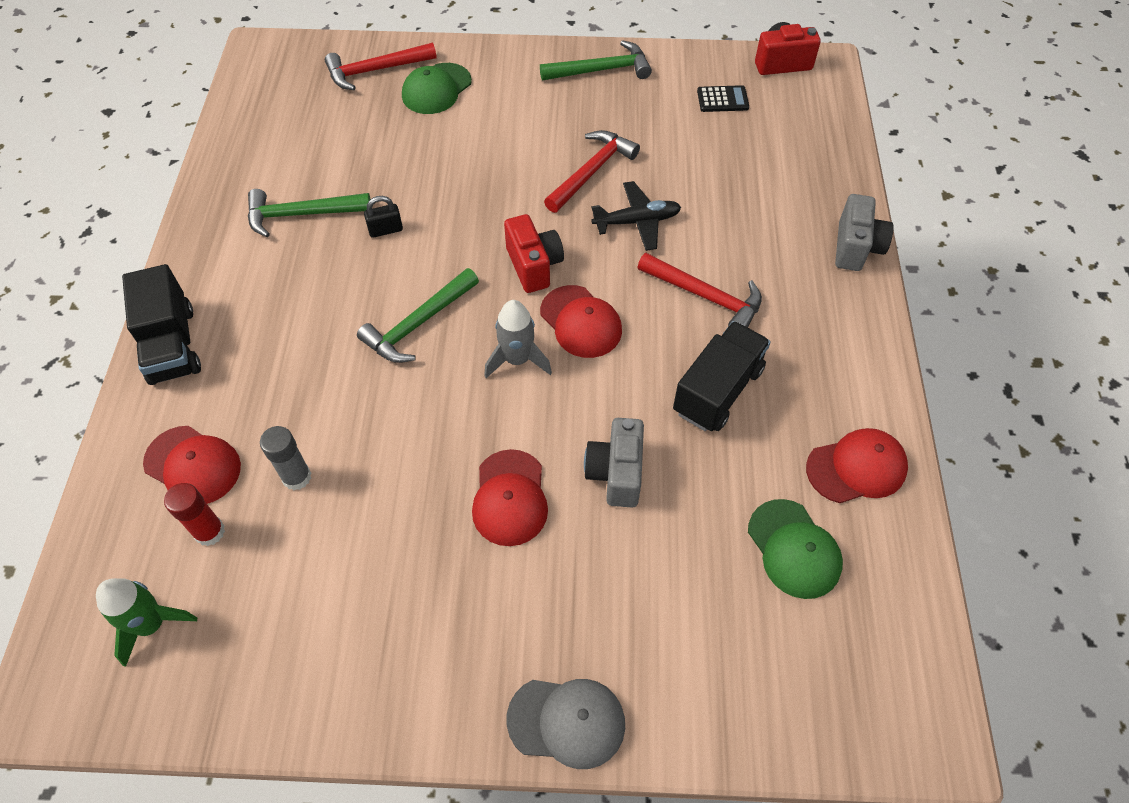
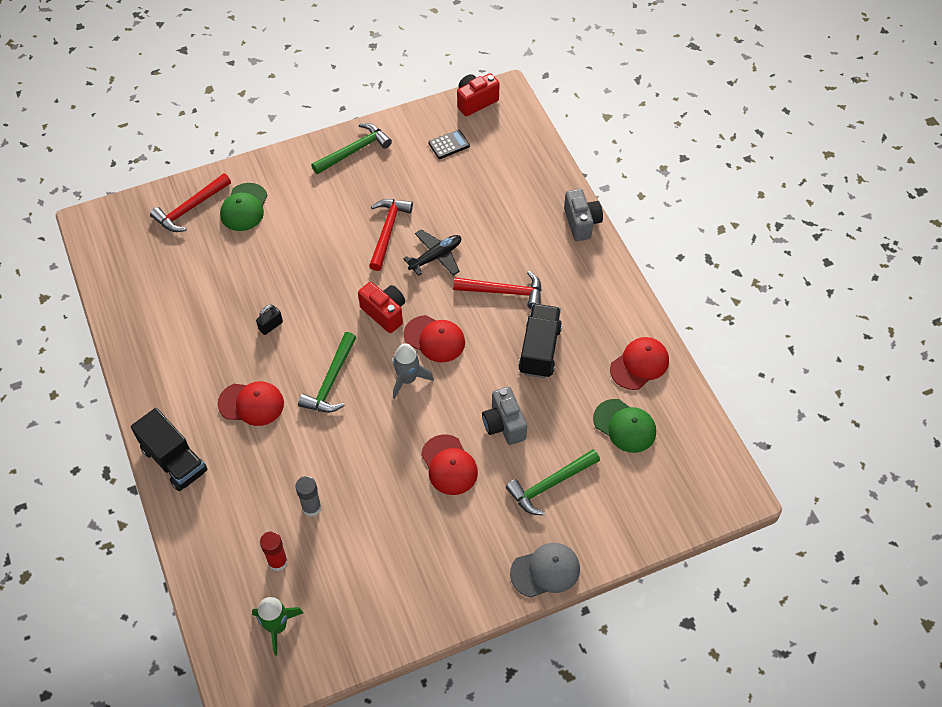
camera: 25 degrees left, 0 degrees up
(193, 465) = (240, 528): red cap -> red cap (251, 404)
(301, 214) = (205, 337): green hammer -> green hammer (550, 484)

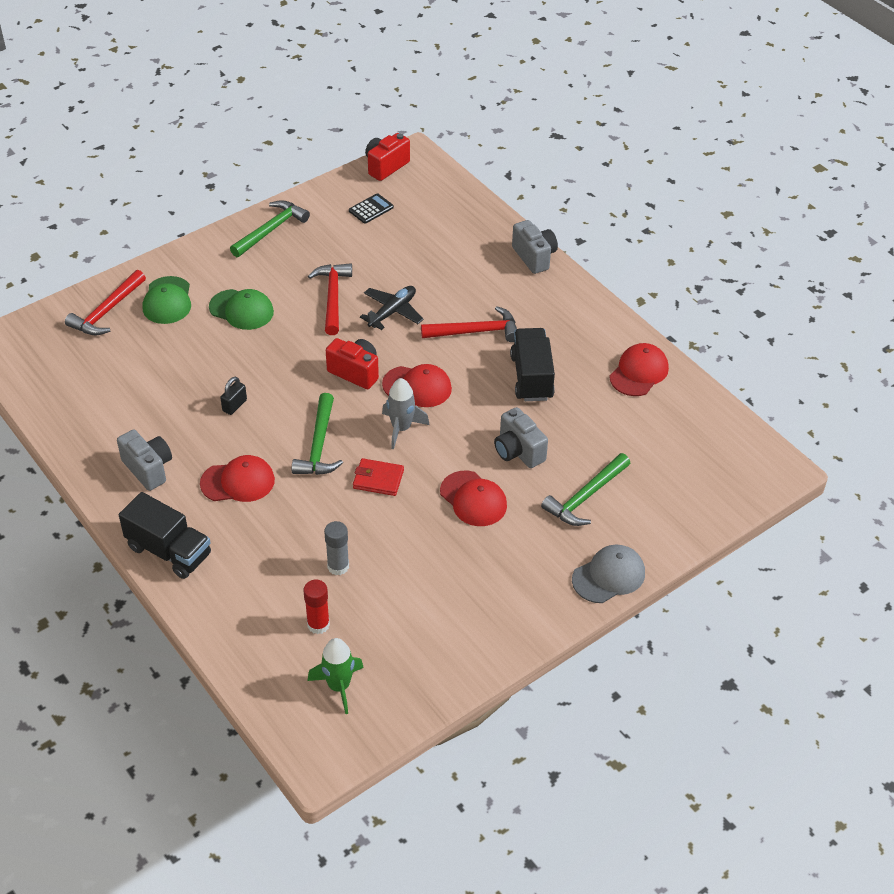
camera: 15 degrees left, 10 degrees down
(180, 375) = (148, 469): none -> grey camera
(372, 427) = (378, 479): none -> red wallet
(625, 426) = (643, 430): green cap -> green cap (241, 310)

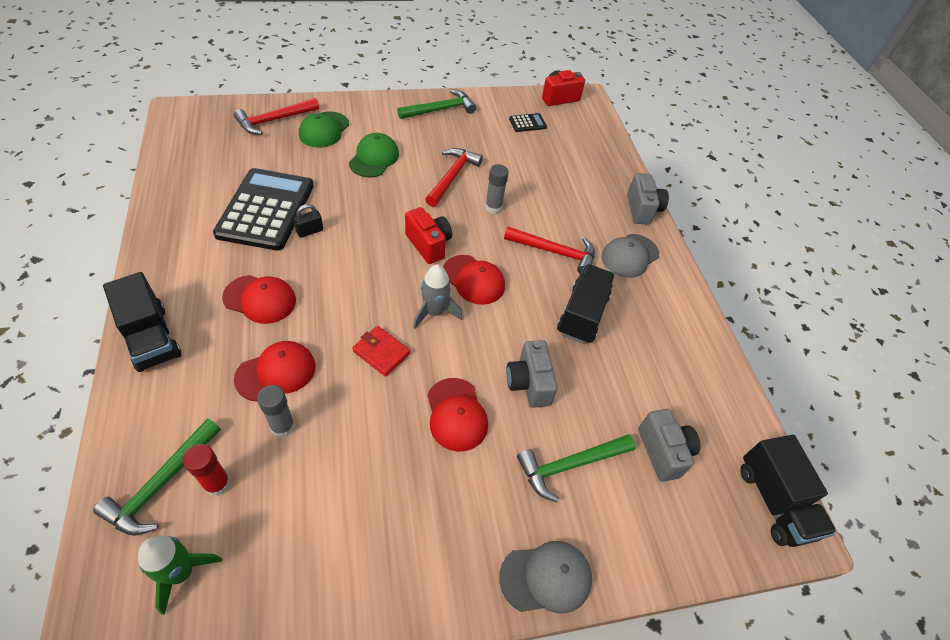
camera: 20 degrees right, 5 degrees up
(148, 469) = (199, 255): grey camera -> grey camera (663, 452)
(176, 403) = (266, 209): none -> black calculator
(241, 310) = (374, 158): green cap -> green cap turned 120 degrees counterclockwise
(318, 445) = (352, 296): green hammer -> green hammer (161, 484)
(392, 312) = (493, 207): black plane -> grey glue stick
(545, 307) = (629, 256): none -> grey cap
(639, 372) = (689, 353): red cap -> red cap (276, 372)
(753, 456) = (774, 501): none -> black truck

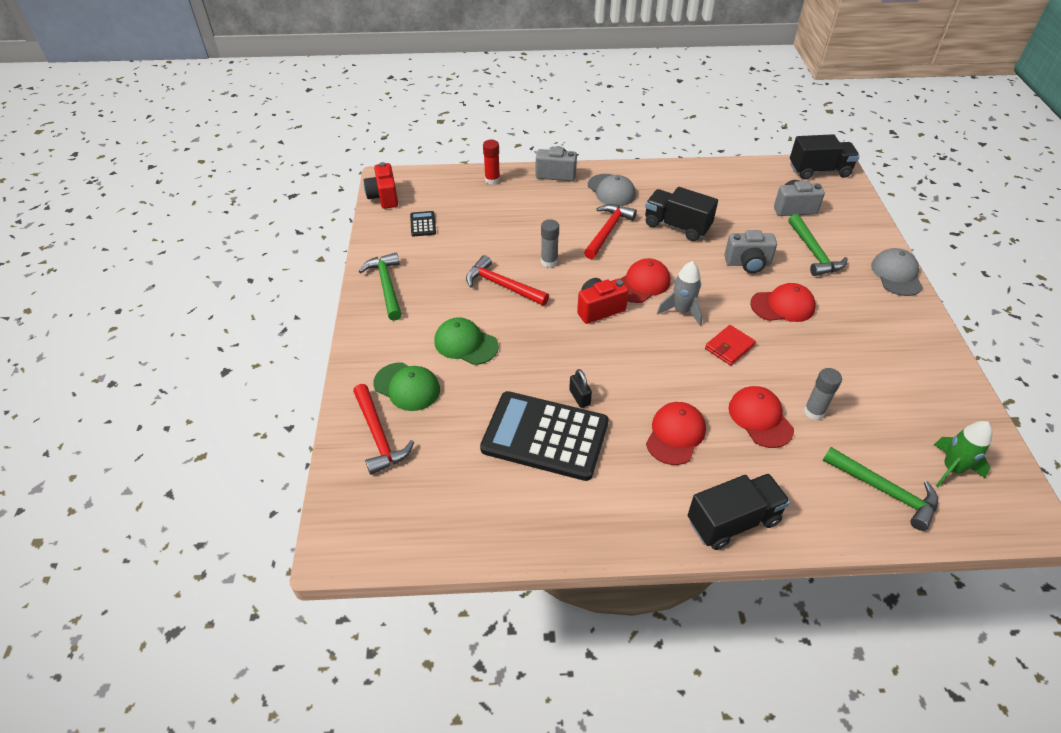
camera: 75 degrees left, 5 degrees down
(217, 484) = (875, 452): red glue stick -> red glue stick (492, 180)

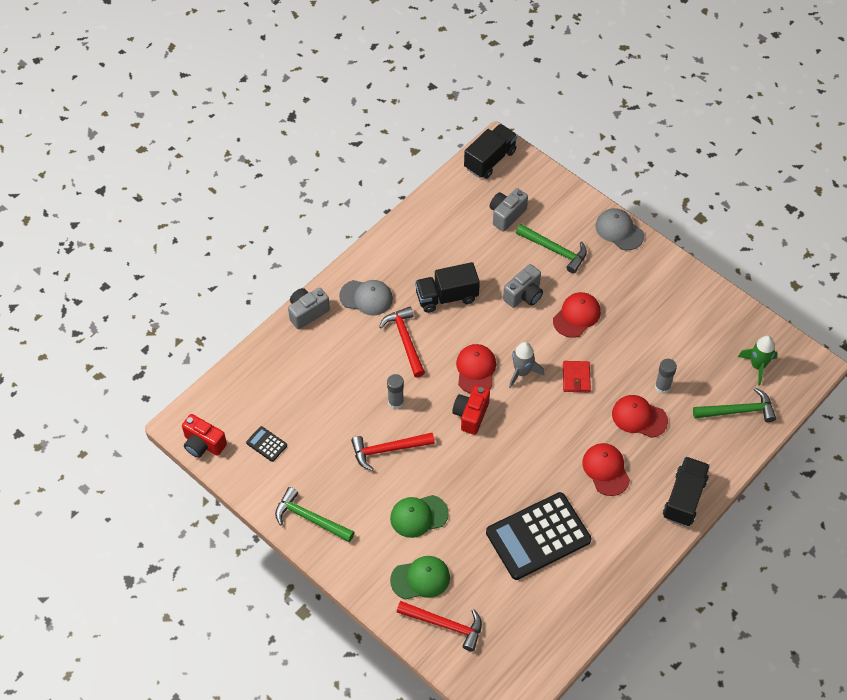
camera: 45 degrees left, 10 degrees up
(492, 180) = (266, 358): red glue stick -> none
(579, 397) = (529, 492): black padlock -> none

